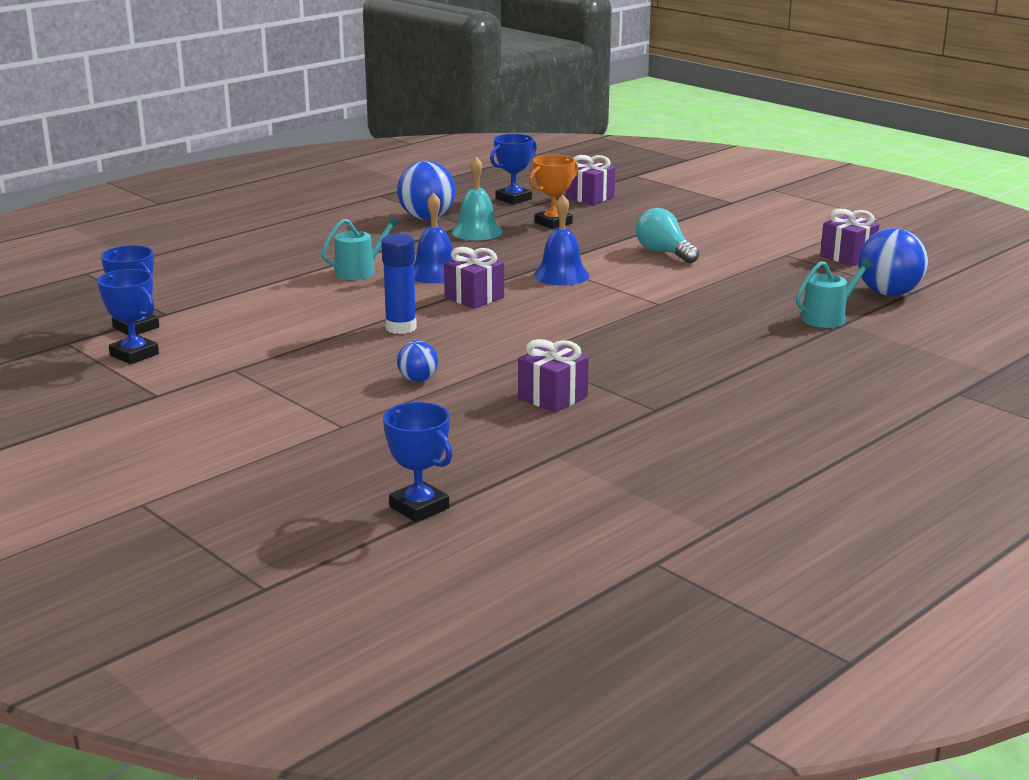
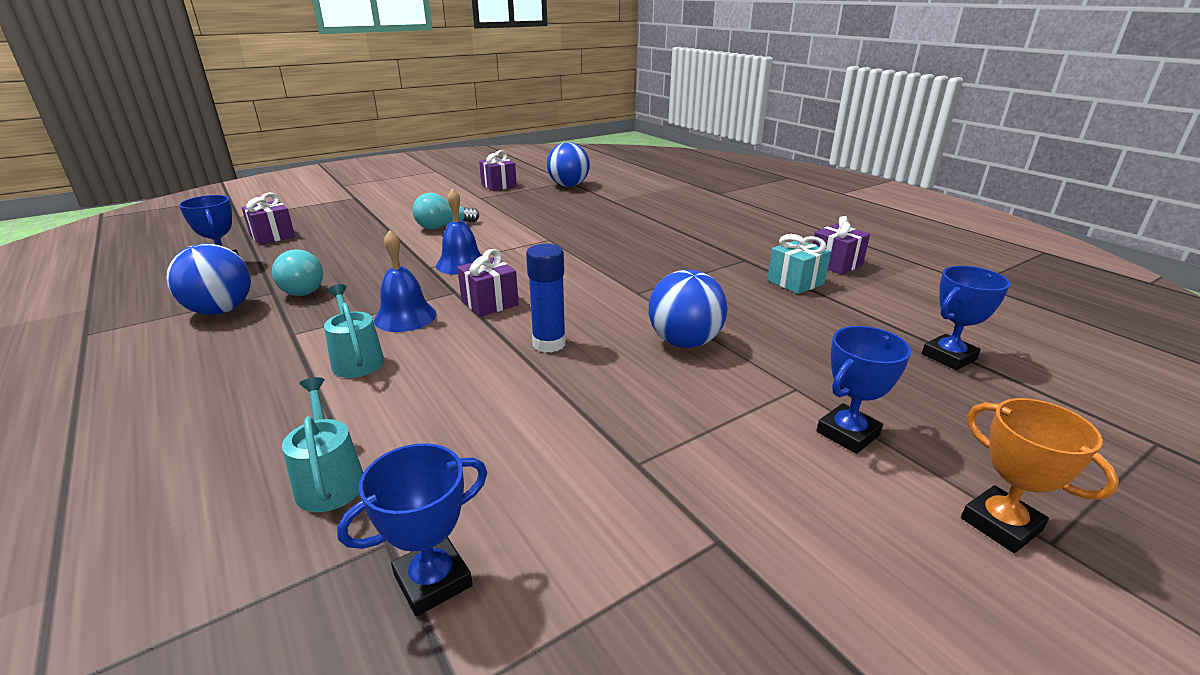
camera: 80 degrees left, 5 degrees up
(134, 355) = (556, 576): blue trophy -> blue trophy (847, 433)
(418, 379) = (684, 342): blue ball -> blue ball, size x1.88
(477, 232) = (302, 288): turquoise bell -> turquoise light bulb
(552, 397) = (725, 289): purple gift -> purple gift (835, 264)
(553, 223) = (322, 255): orange trophy -> orange trophy (1000, 524)
(594, 437) = (795, 282): none -> turquoise gift
(827, 318) = (601, 202): turquoise watering can -> turquoise watering can (330, 480)

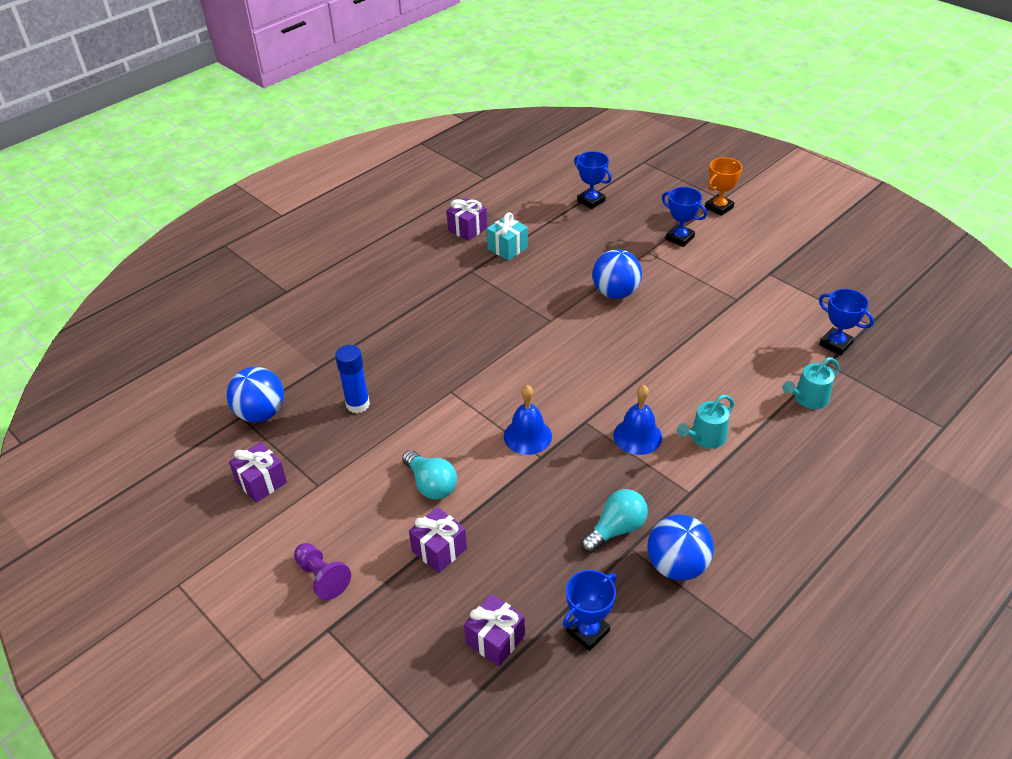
camera: 100 degrees left, 15 degrees up
(397, 197) = (322, 577): none -> purple pawn
(489, 303) = (596, 395): purple gift -> purple gift (439, 550)
(549, 344) = (643, 350): blue glue stick -> blue glue stick (358, 404)

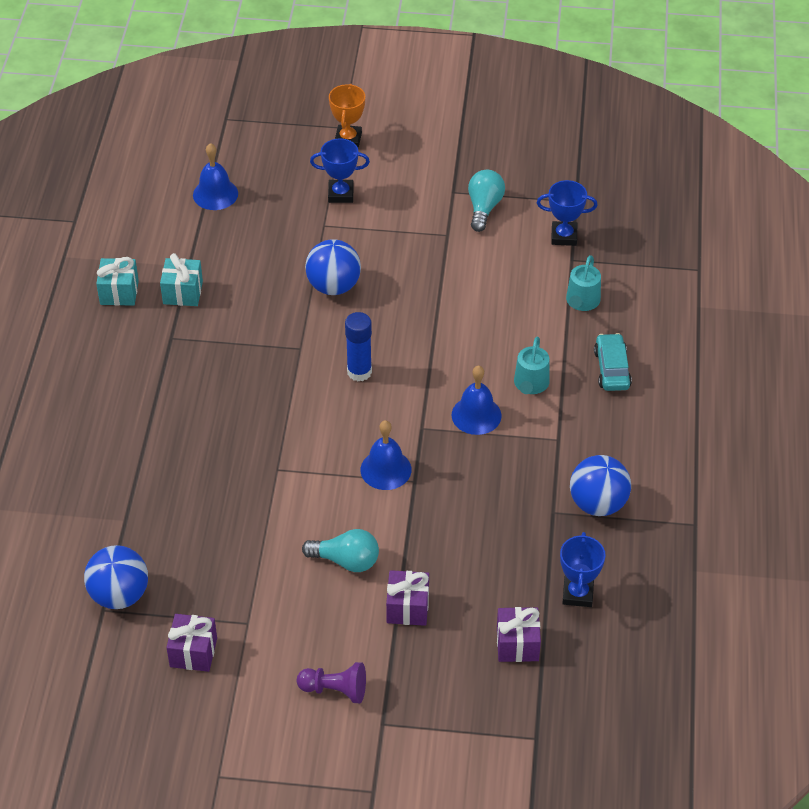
camera: 40 degrees left, 5 degrees up
(358, 404) = (204, 532): blue glue stick -> blue glue stick (359, 372)
(467, 229) = (119, 292): purple gift -> turquoise gift
(591, 201) = (215, 194): blue trophy -> blue bell
(616, 529) = (529, 504): turquoise light bulb -> turquoise light bulb (484, 208)
(789, 463) = (611, 369): none -> turquoise car

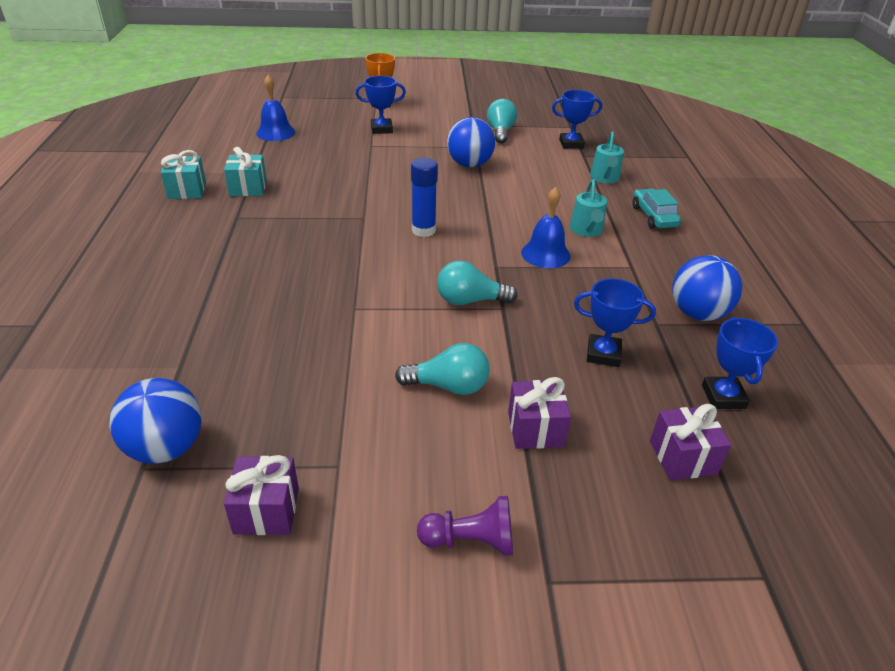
camera: 10 degrees left, 10 degrees down
(333, 286) = (387, 178): blue ball -> blue ball (469, 164)
(386, 469) = (470, 301): blue bell -> turquoise light bulb
(490, 541) = (603, 354): none -> blue trophy

